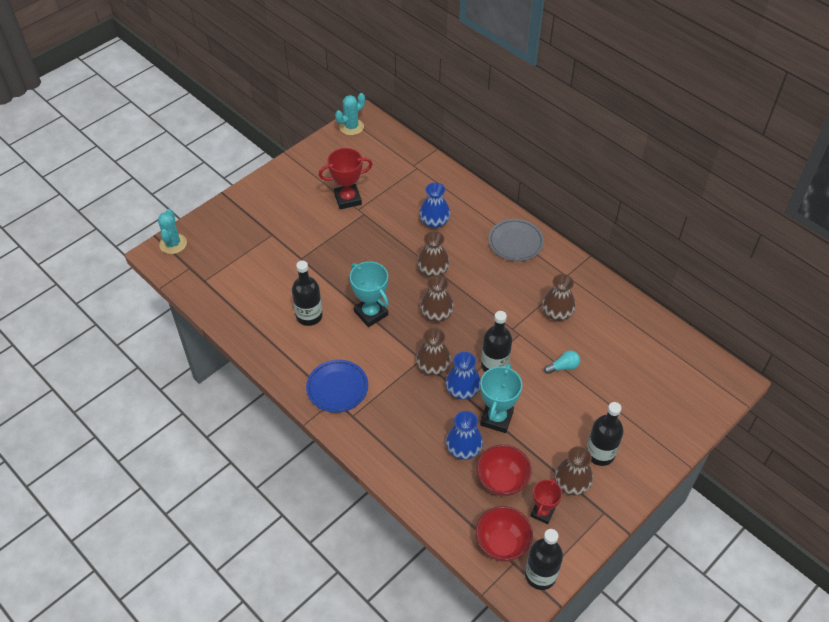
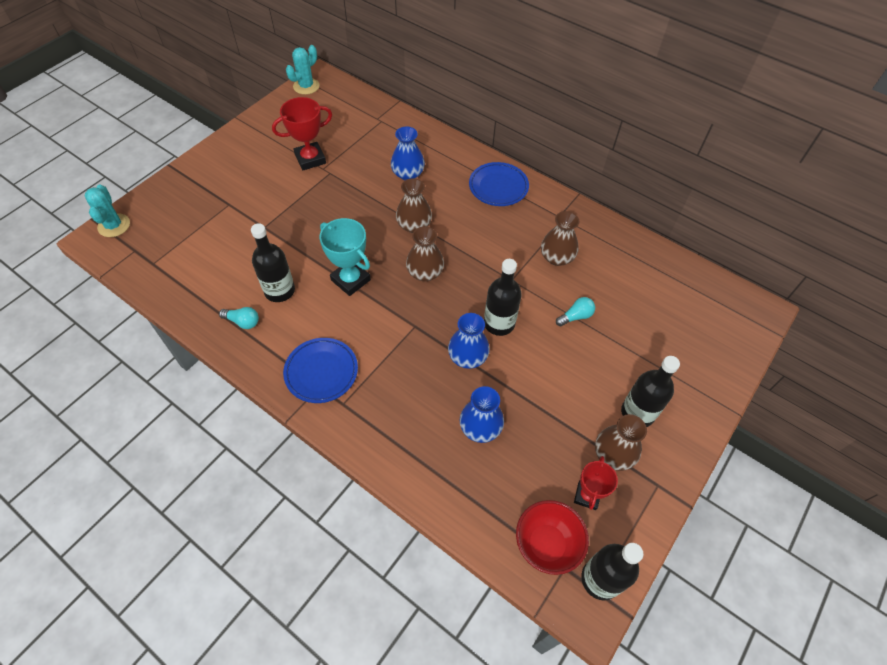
camera: 10 degrees left, 5 degrees up
(276, 339) = (243, 322): none -> turquoise light bulb
(433, 366) = (430, 333): brown vase -> none
(496, 418) = (512, 385): turquoise trophy -> none
(502, 481) = (532, 462): red bowl -> none
(515, 242) = (498, 187): grey plate -> blue plate

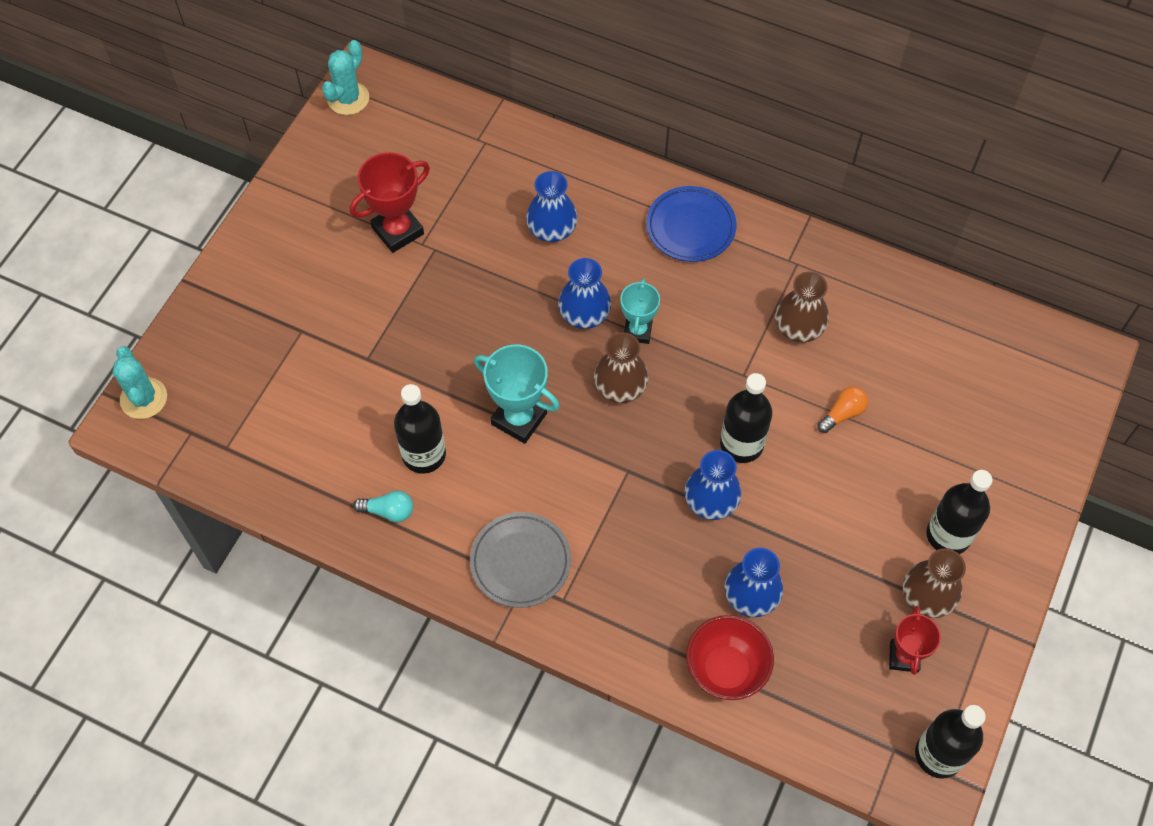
camera: 10 degrees left, 5 degrees up
(321, 372) = (520, 562): blue plate -> grey plate
(414, 225) = (584, 314): brown vase -> blue vase
(446, 241) = (637, 331): none -> turquoise trophy
(546, 544) = (866, 727): red bowl -> red bowl (726, 669)
(575, 316) = (842, 414): turquoise light bulb -> orange light bulb

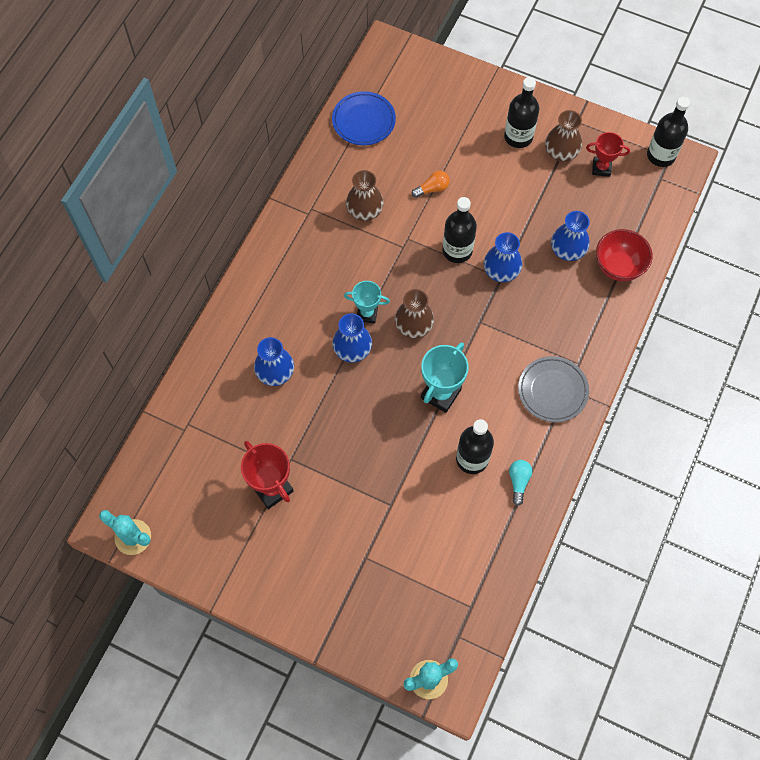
camera: 90 degrees left, 5 degrees up
(690, 227) = (277, 276): blue plate -> blue plate (363, 121)
(842, 414) = (432, 189): orange light bulb -> orange light bulb turned 105 degrees clockwise

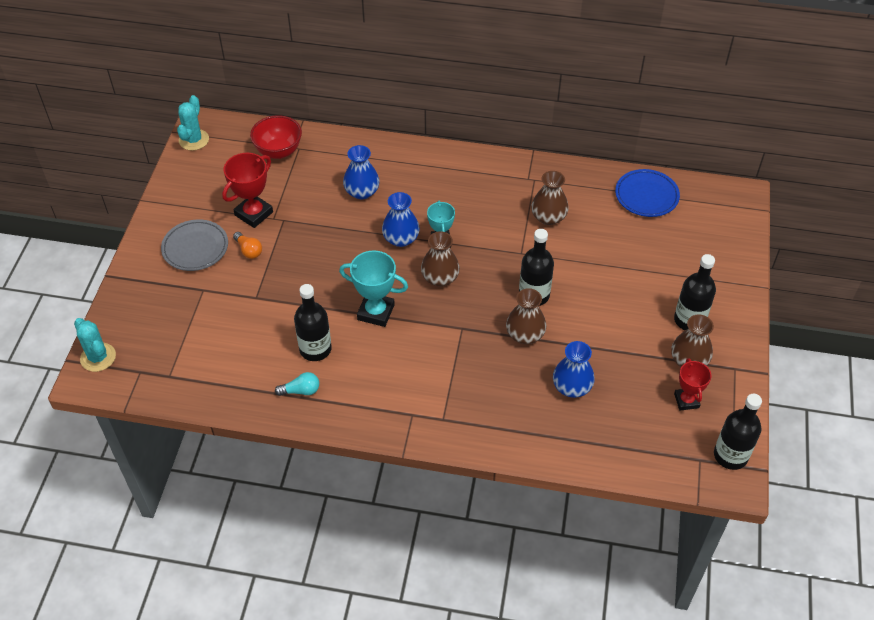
camera: 75 degrees right, 15 degrees down
(432, 189) = (595, 262): orange light bulb -> orange light bulb (249, 250)
(501, 271) = (525, 334): blue vase -> brown vase
(552, 391) = (405, 402): grey plate -> grey plate (195, 248)
(618, 266) = (570, 437): red bowl -> red bowl (278, 151)

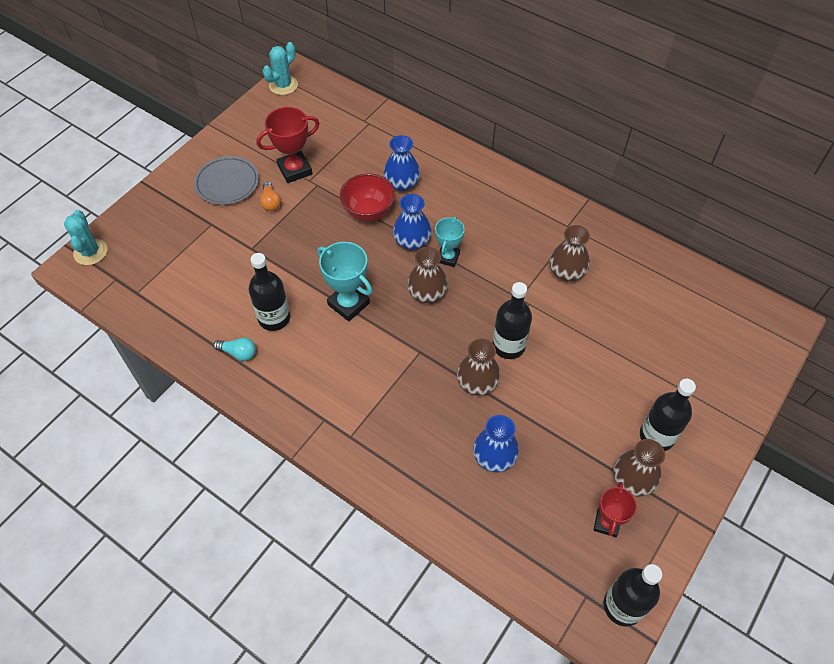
camera: 25 degrees right, 5 degrees up
(278, 151) = (349, 120): red bowl -> red bowl (368, 212)
(646, 196) = (680, 286): blue plate -> none

